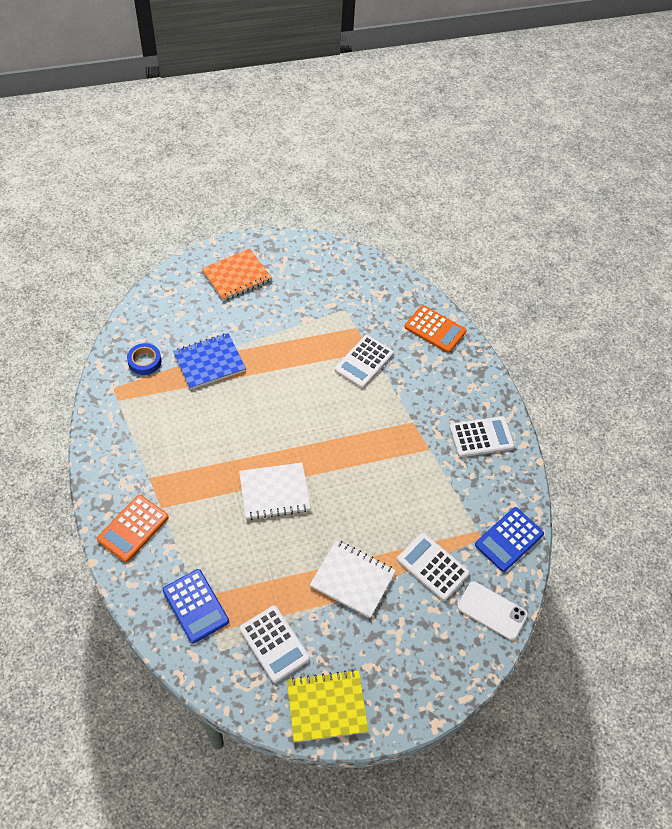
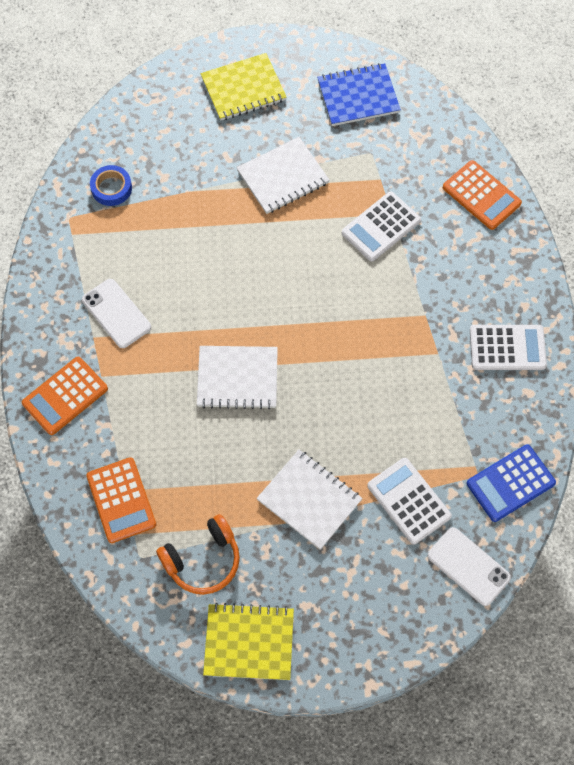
camera: 15 degrees right, 10 degrees up
(165, 456) = (116, 313): none -> white phone
(195, 606) = (121, 500): blue calculator -> orange calculator
(209, 362) = (189, 200): blue notebook -> blue notebook (358, 96)
(236, 276) = (243, 89): orange notebook -> yellow notebook
(274, 644) = (203, 560): white calculator -> orange headphones
(280, 336) = (283, 177): none -> white notebook

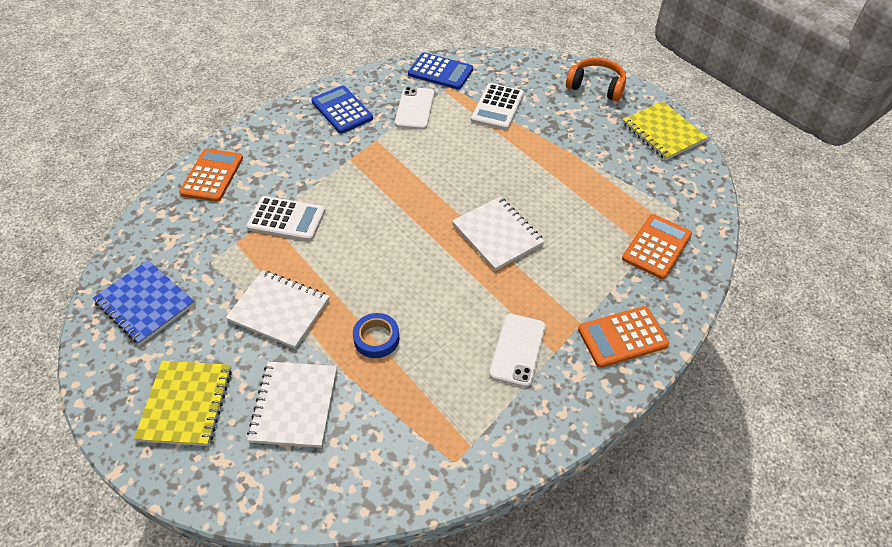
camera: 125 degrees left, 15 degrees down
(65, 396) = (622, 337): orange calculator -> orange calculator turned 150 degrees clockwise
(111, 188) = (391, 446): blue tape -> blue tape (376, 338)
(203, 560) = (643, 180): orange headphones -> orange headphones (596, 87)
(243, 89) = (186, 404): yellow notebook -> yellow notebook turned 60 degrees clockwise
(309, 500) = (546, 150): white notebook -> white notebook (294, 405)
(468, 566) = (511, 67): white phone -> white phone (414, 108)
(507, 348) = (342, 110): white calculator -> blue calculator

